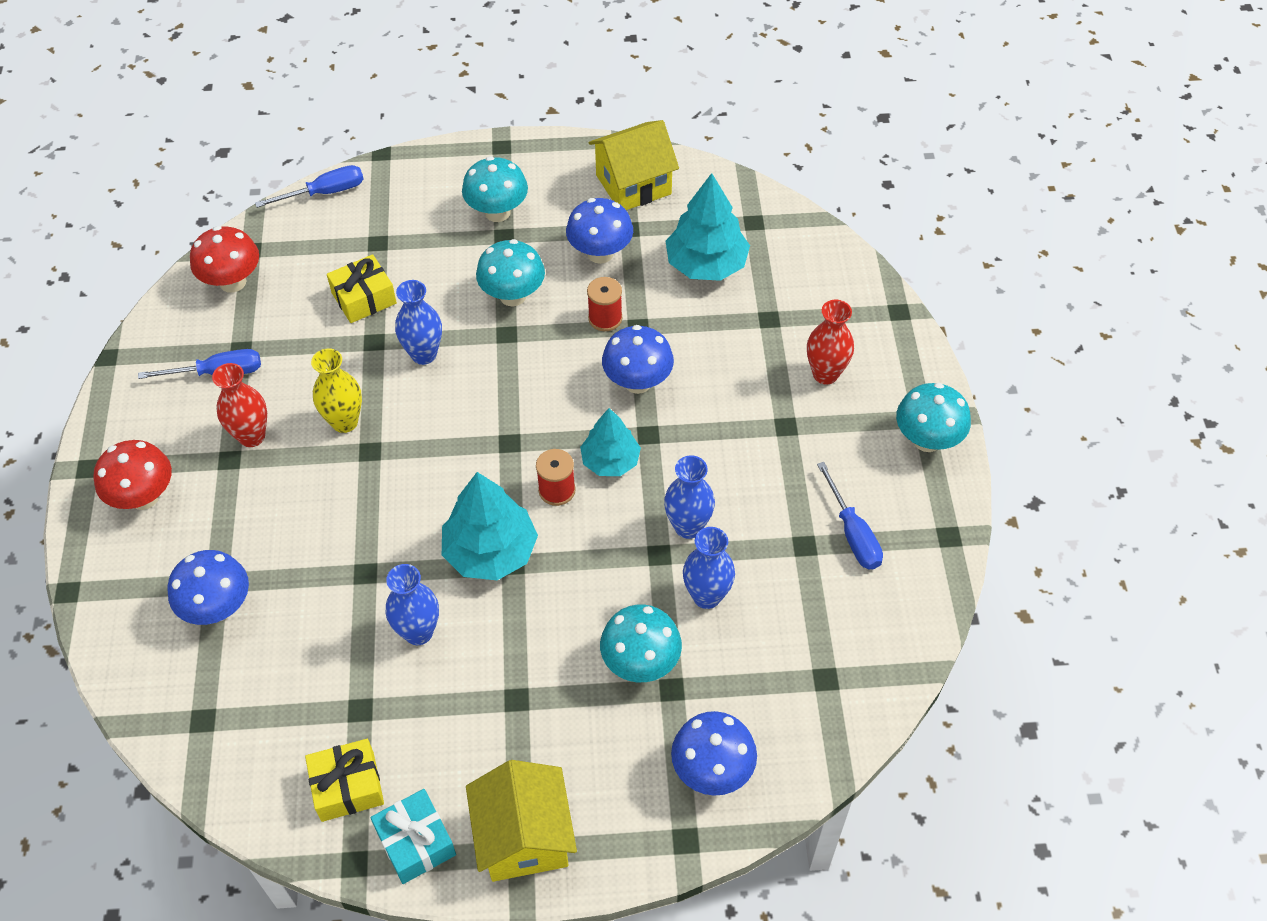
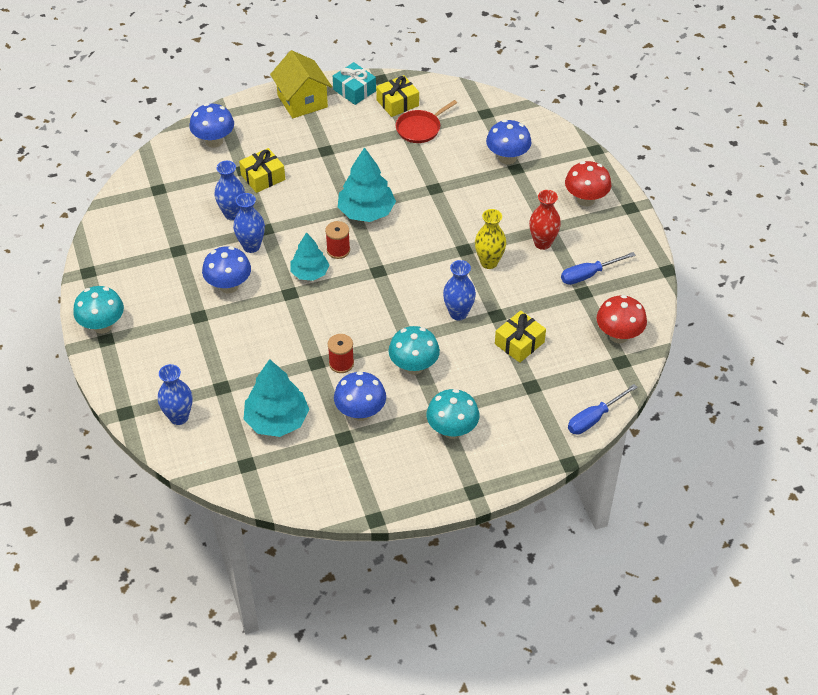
camera: 165 degrees right, 5 degrees down
(333, 711) = (420, 128): none -> red pan
(418, 632) = (391, 168): blue vase -> blue vase (179, 417)
(633, 184) = (352, 478): yellow house -> none
(637, 382) = (305, 324): blue mushroom -> blue mushroom (229, 286)
(640, 663) = (263, 177): turquoise mushroom -> yellow gift
(825, 374) = (176, 355): red vase -> none
(852, 533) = (148, 262): blue screwdriver -> none

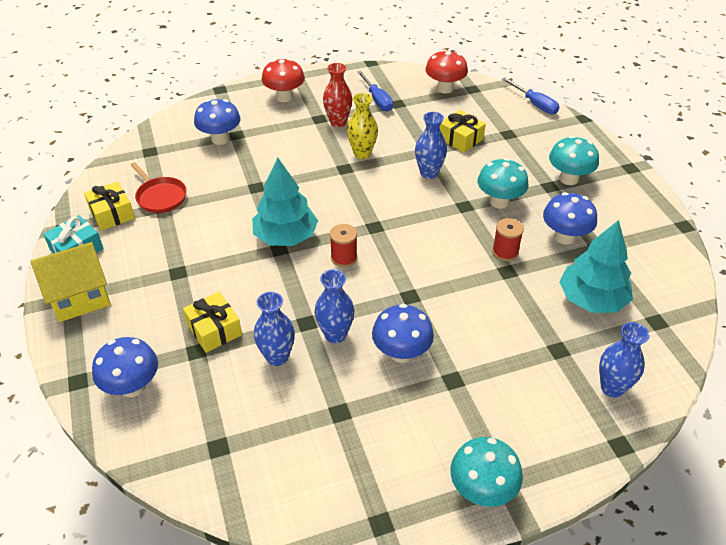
camera: 90 degrees left, 5 degrees down
(310, 273) = (378, 280): turquoise tree -> none

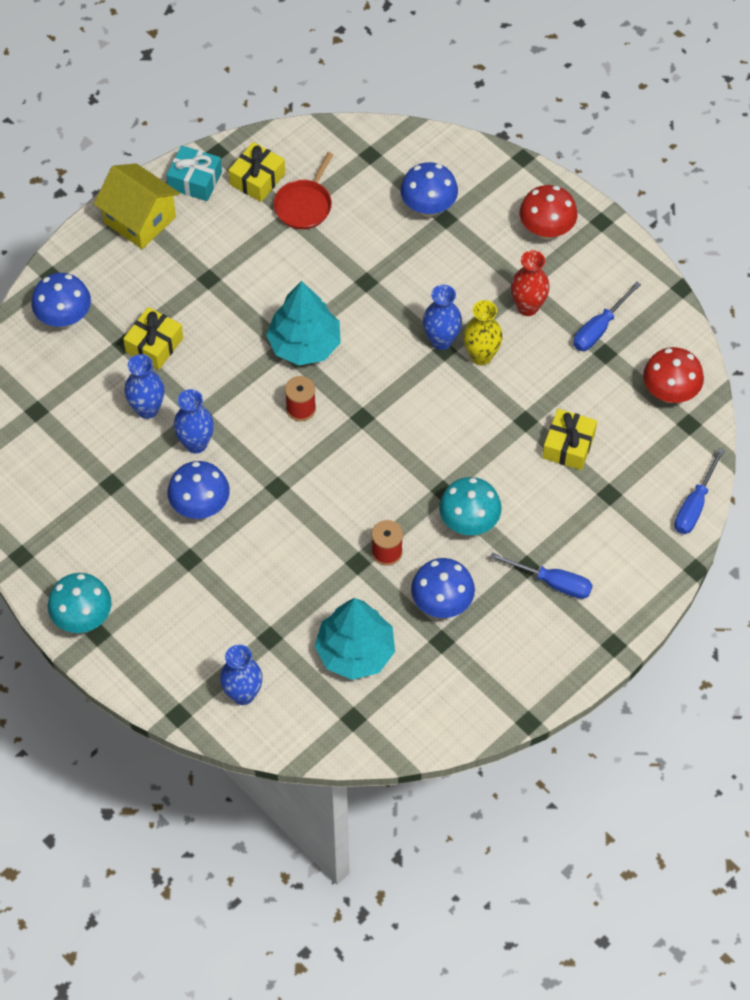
camera: 65 degrees right, 15 degrees up
(429, 173) = (482, 435): blue vase -> blue vase (441, 341)
(569, 179) = (552, 582): turquoise mushroom -> blue screwdriver

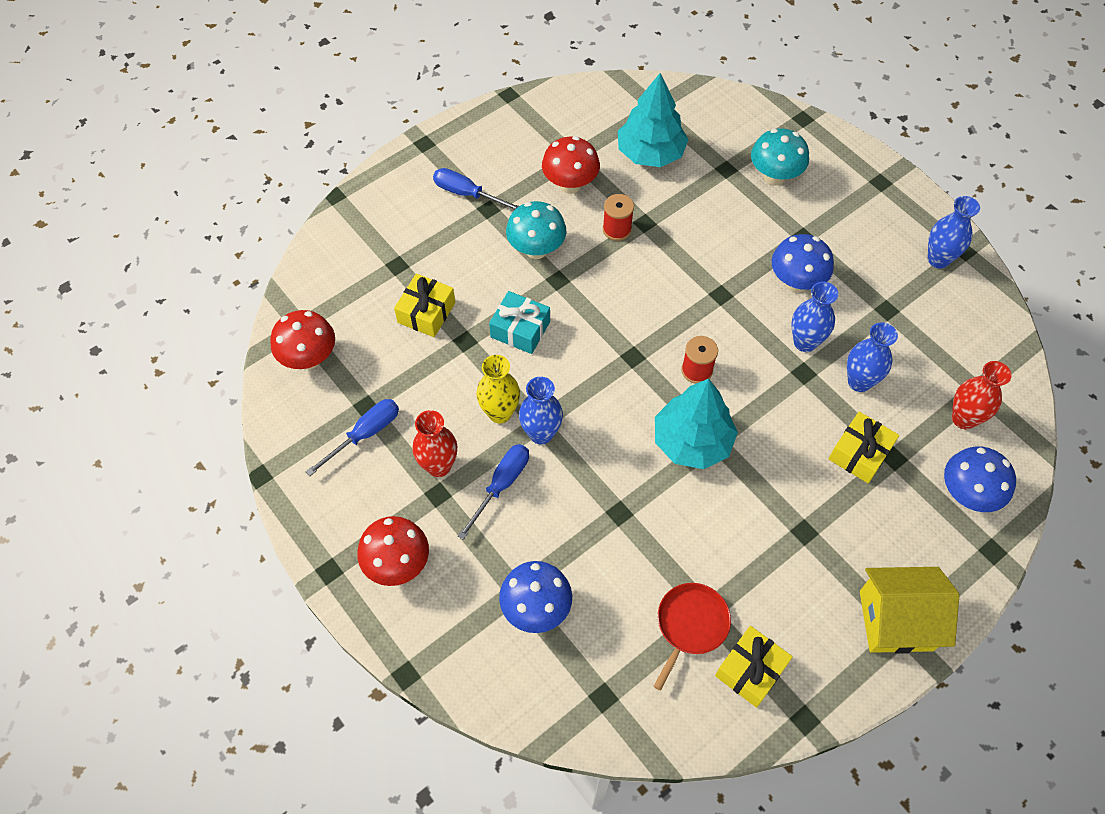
camera: 175 degrees left, 0 degrees up
(55, 382) = (963, 419): none -> red vase
(83, 618) = (896, 195): turquoise mushroom -> turquoise mushroom (774, 176)
(140, 220) = (896, 620): yellow house -> yellow house turned 45 degrees counterclockwise
(195, 180) = (831, 675): turquoise gift -> turquoise gift (520, 329)
(243, 694) = (748, 129): blue vase -> blue vase (938, 259)
(442, 603) = (570, 184): blue mushroom -> red mushroom
(694, 505) = (318, 249): blue screwdriver -> blue screwdriver (501, 485)

